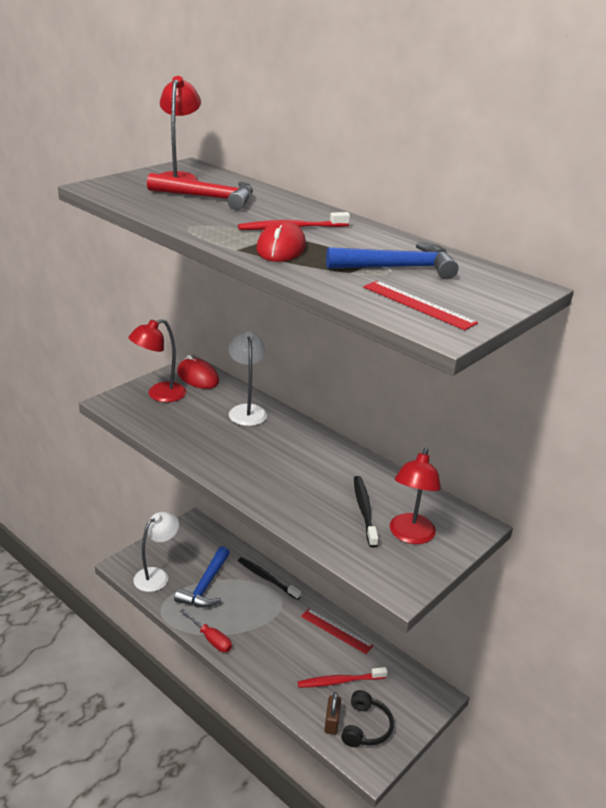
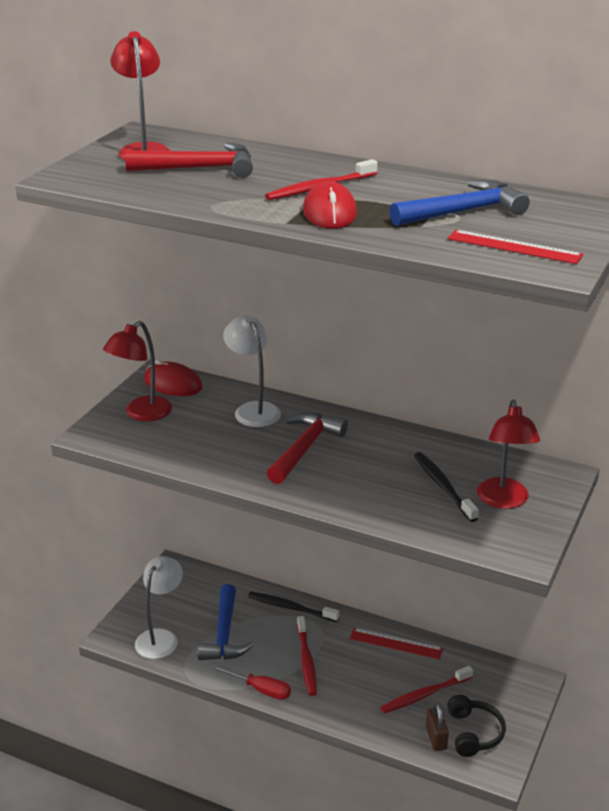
camera: 15 degrees left, 0 degrees up
(258, 625) = (306, 661): none -> red toothbrush
(268, 451) = (305, 448): none -> red hammer

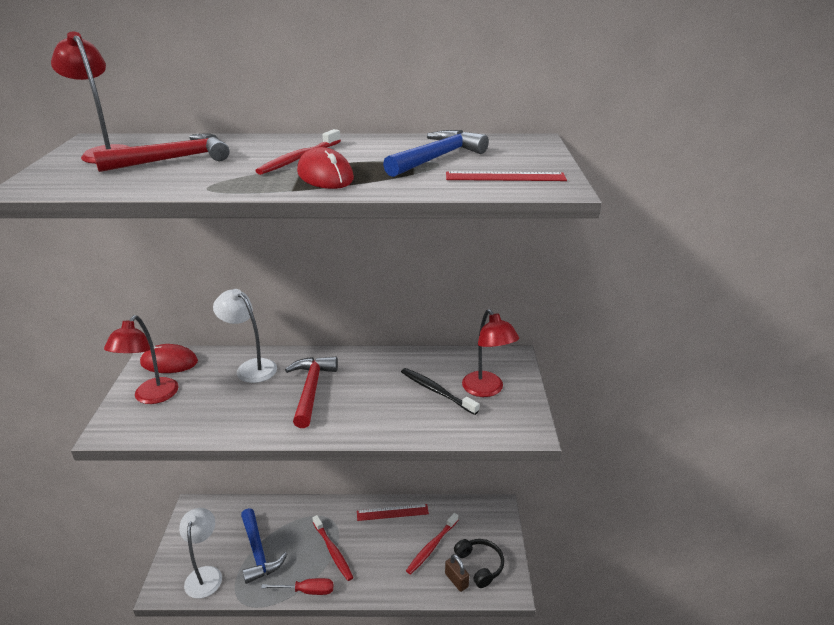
camera: 25 degrees left, 0 degrees up
(290, 608) = (302, 510): black toothbrush -> none

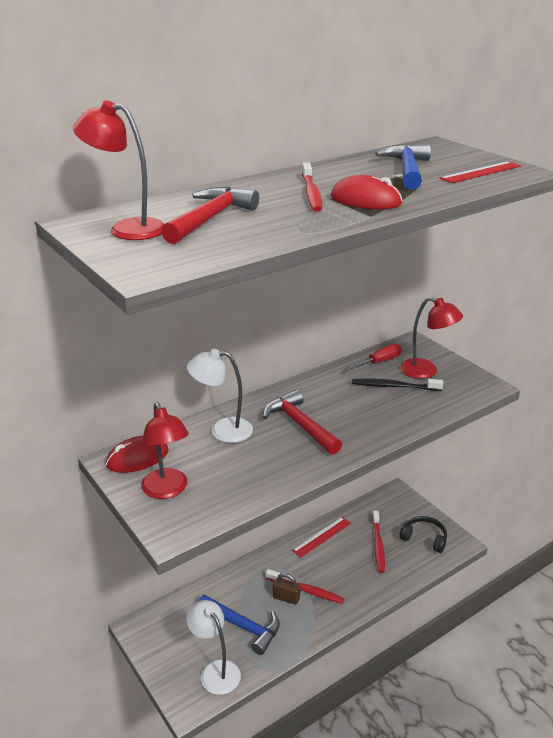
camera: 35 degrees left, 0 degrees up
(307, 591) = (318, 630): red screwdriver -> red screwdriver (379, 362)
(456, 580) = (419, 558): brown padlock -> brown padlock (286, 598)

